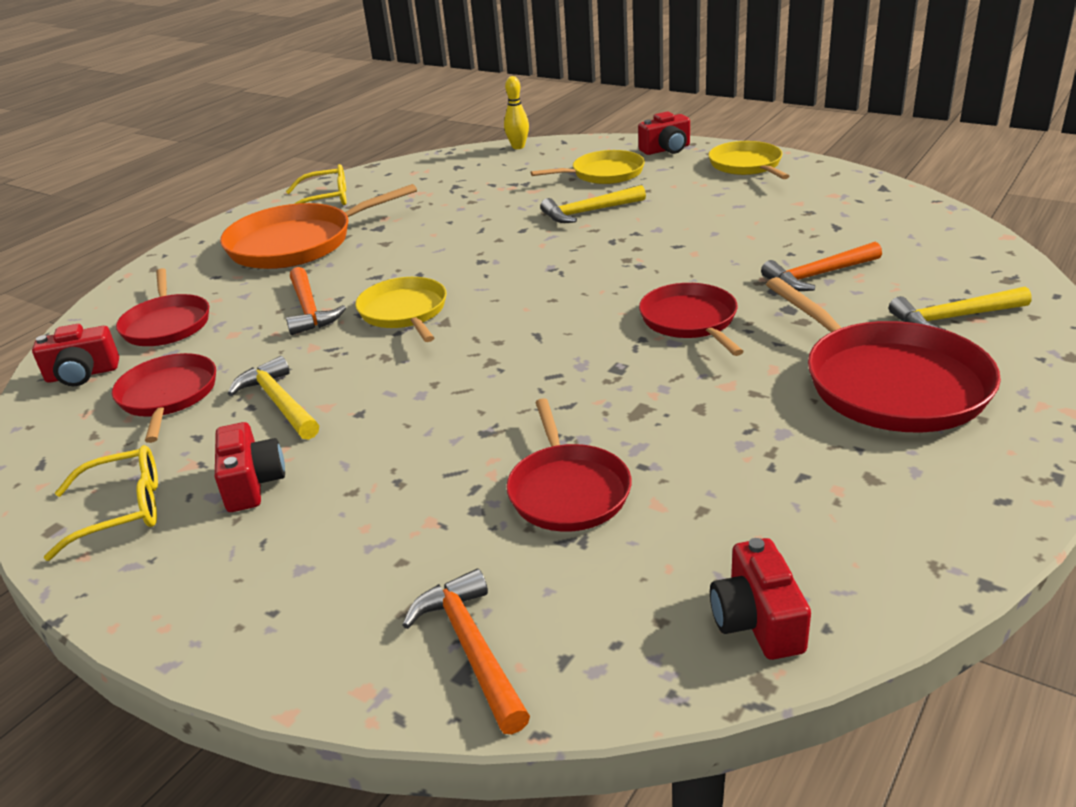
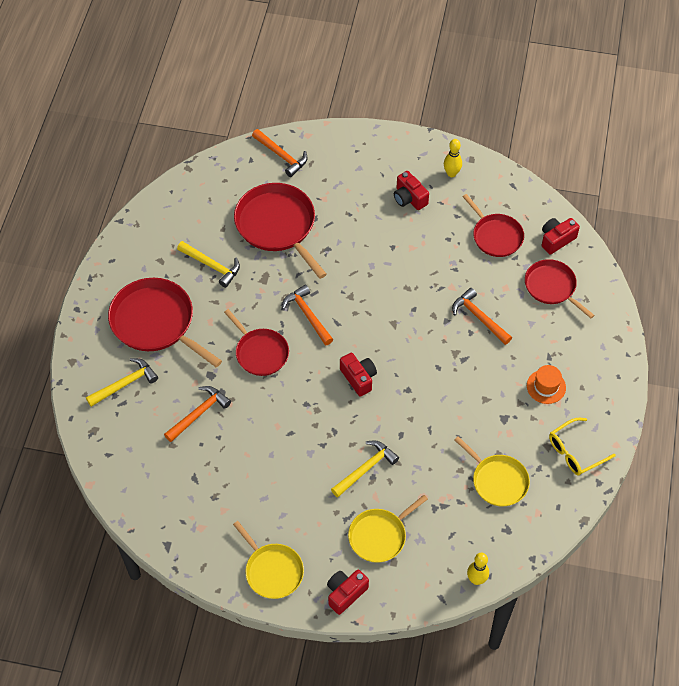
camera: 155 degrees right, 25 degrees up
(122, 510) = (451, 173): yellow glasses -> yellow bowling pin
(279, 403) = (436, 244): yellow hammer -> yellow hammer (212, 266)
(297, 243) = (546, 386): orange pan -> orange hat
(404, 312) = (422, 327): yellow pan -> yellow pan (497, 480)
(568, 490) = (277, 226): red pan -> red pan, size x1.60
(583, 350) = (308, 315): none -> orange hammer
(757, 621) = (193, 188): red camera -> red camera (358, 378)

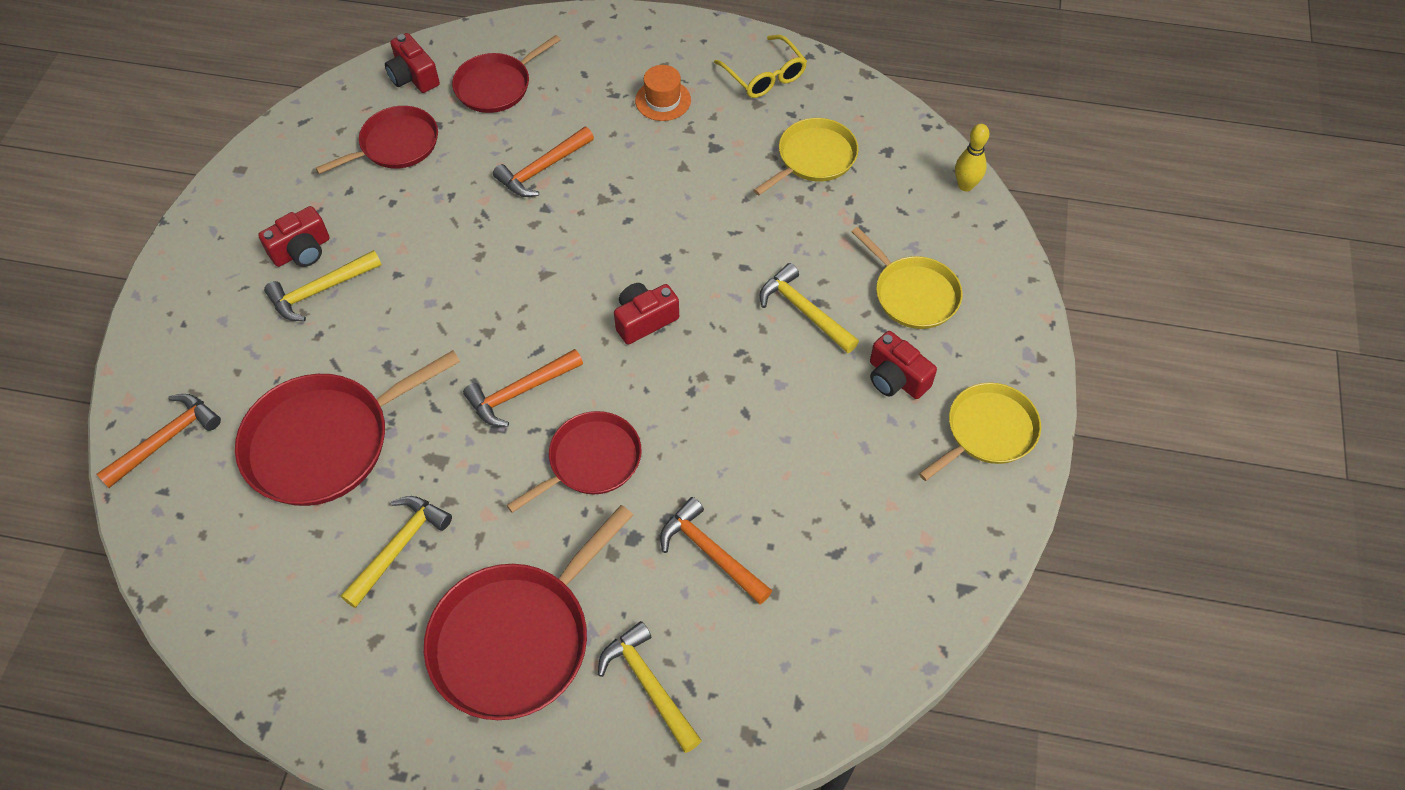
camera: 90 degrees left, 0 degrees up
(345, 593) = (1010, 336): red camera -> red camera (896, 378)
(380, 211) = (321, 290): none -> yellow hammer
(451, 173) = (263, 195): yellow bowling pin -> none

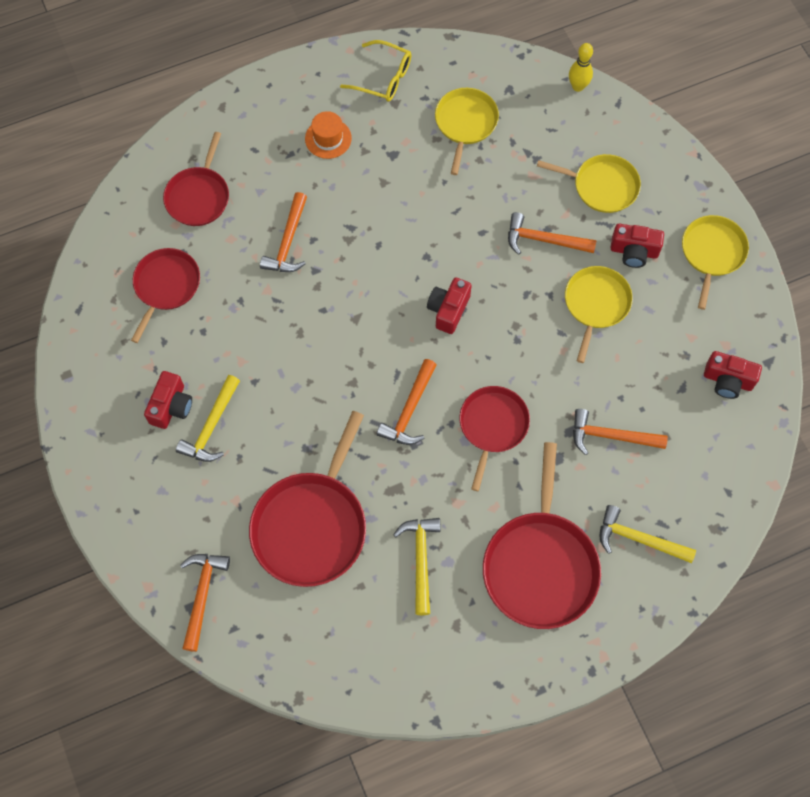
camera: 35 degrees left, 10 degrees up
(413, 77) = (130, 225): red camera -> red camera (727, 380)
(804, 311) = (544, 240): yellow hammer -> orange hammer
(808, 407) = (596, 304): none -> yellow pan

